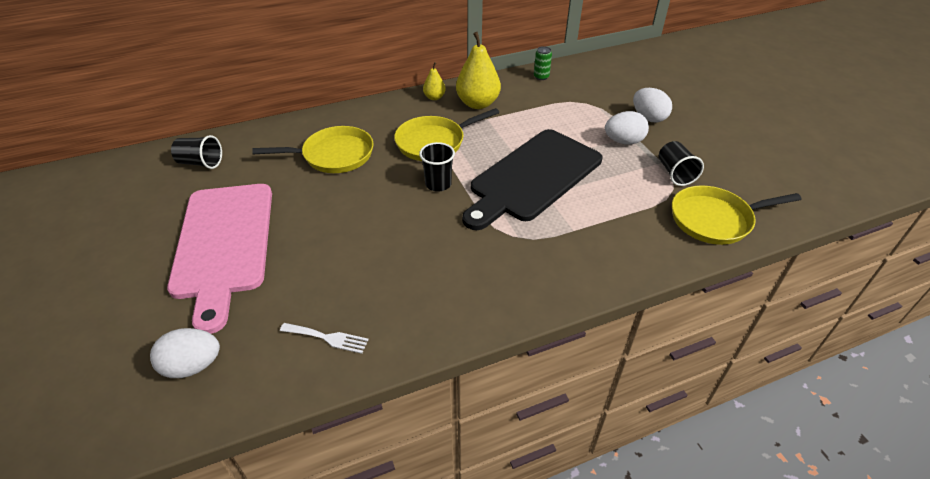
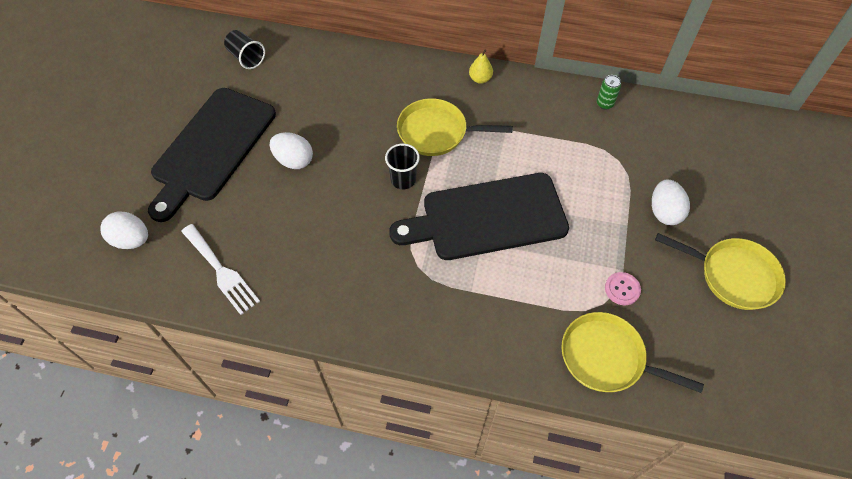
camera: 35 degrees right, 15 degrees up
(224, 244) = (212, 148): pink cutting board -> black cutting board
(328, 338) = (221, 271): white fork -> white fork, size x1.61
(334, 155) = (346, 103): yellow pan -> yellow pan (733, 275)
(478, 103) = (513, 107): yellow pear -> none
(623, 141) = (609, 226): white egg -> white egg (294, 160)
(675, 173) = (622, 289): black cup -> pink button

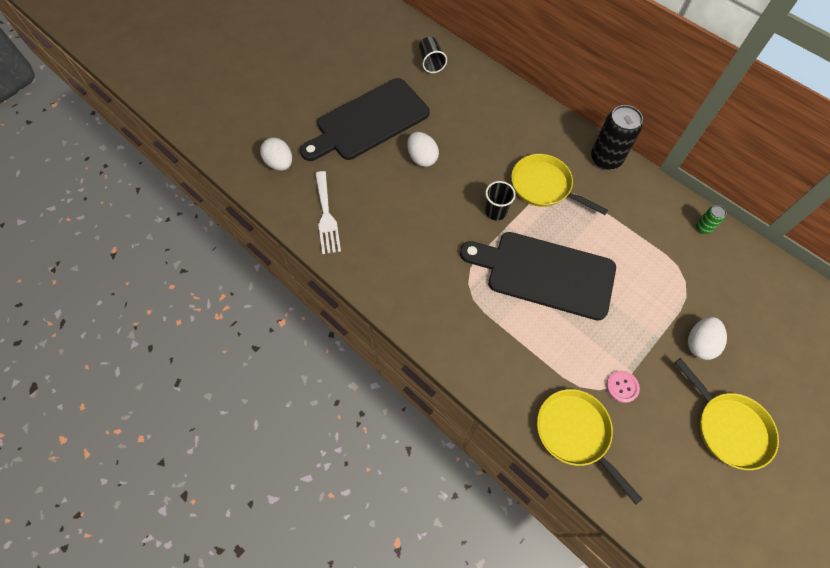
camera: 30 degrees right, 5 degrees up
(480, 79) = (606, 159): yellow pear -> black can

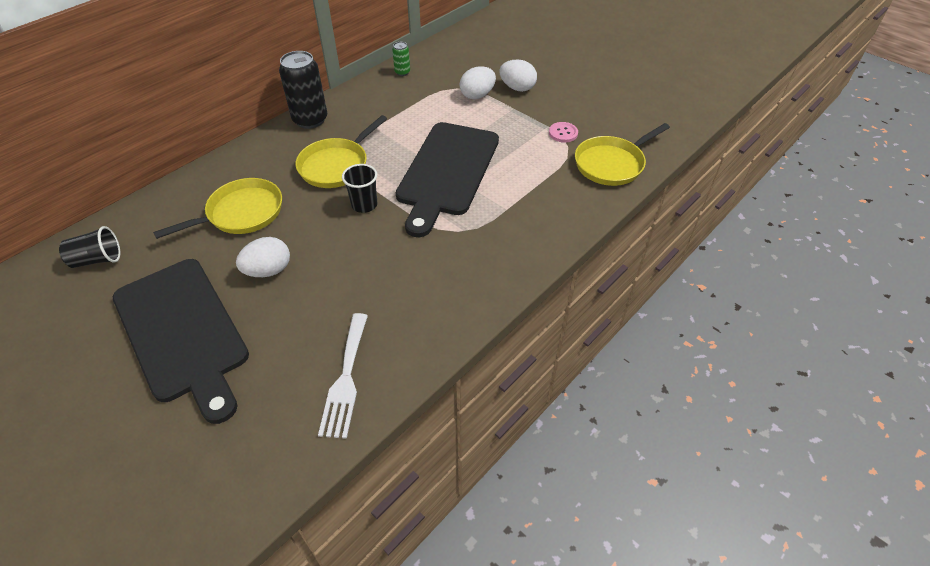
camera: 90 degrees left, 15 degrees down
(280, 163) = (230, 454): white egg -> white egg (477, 95)
(326, 216) = (345, 379): white fork -> white fork turned 105 degrees clockwise
(728, 427) = (588, 83): yellow pan -> yellow pan (241, 213)

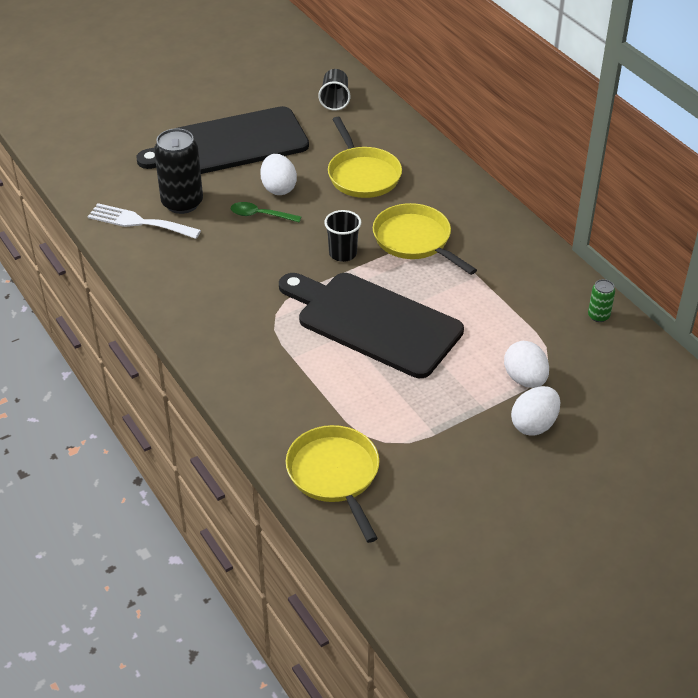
camera: 105 degrees right, 5 degrees down
(310, 120) = (507, 227): black can -> black can (182, 203)
(316, 274) = (260, 215): none -> green spoon
(563, 133) = (414, 445): pink button -> none

